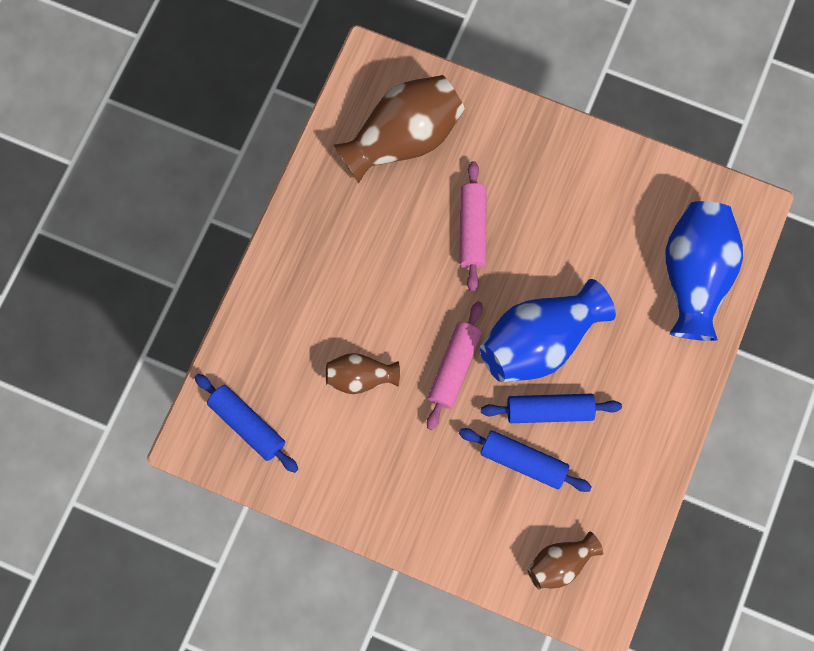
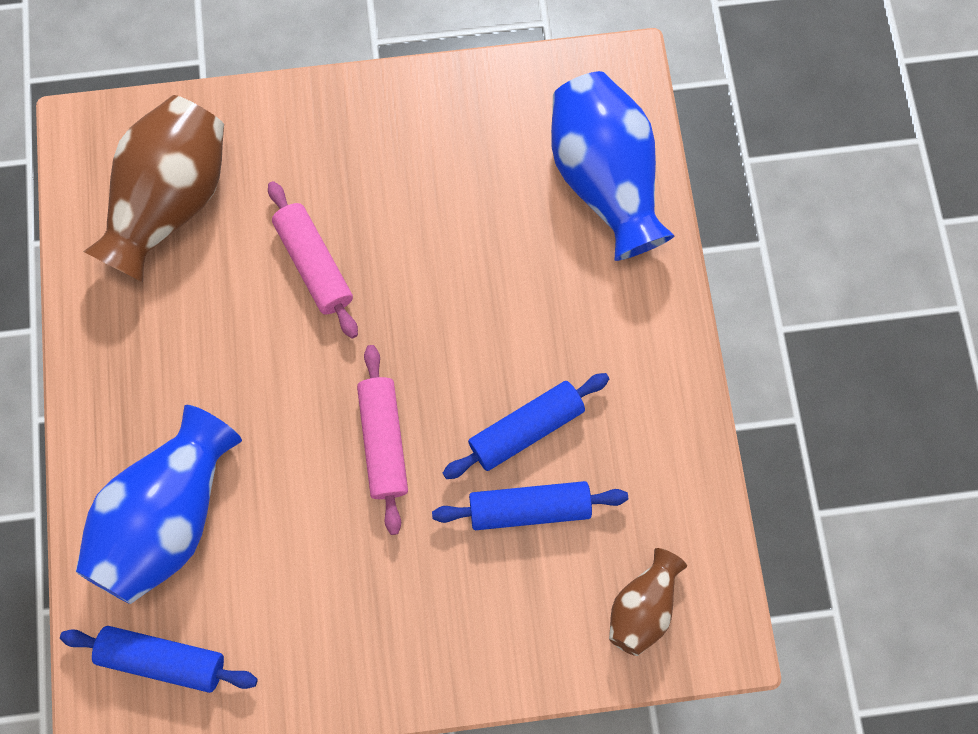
camera: 30 degrees left, 0 degrees up
(360, 377) = (275, 518): brown vase -> none
(540, 342) = (468, 353): blue vase -> blue vase (170, 515)

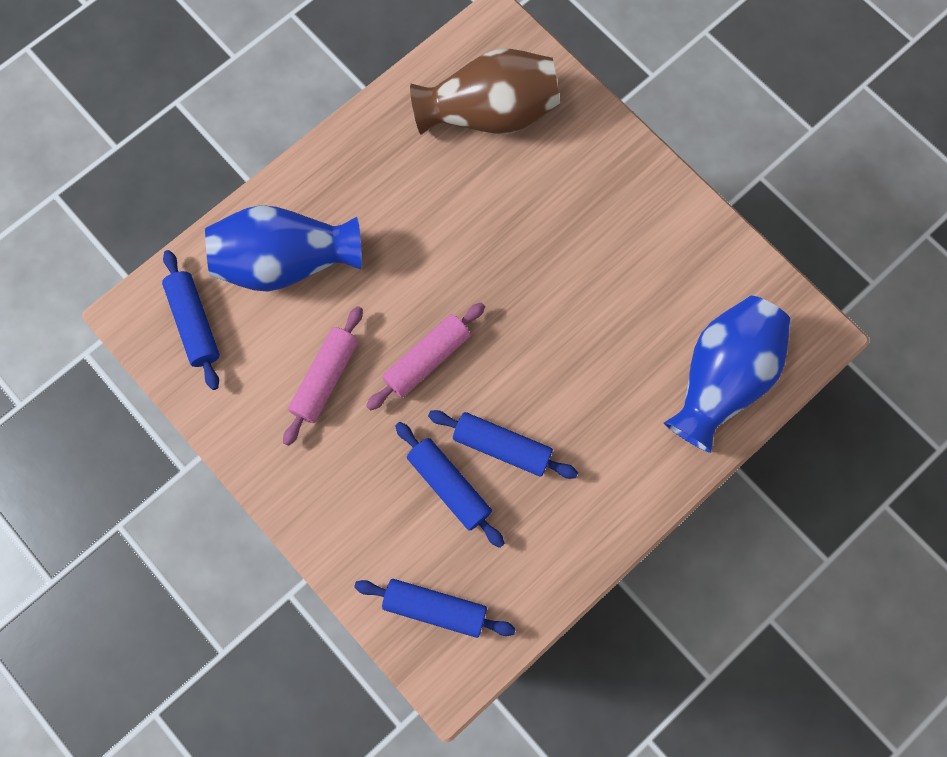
camera: 55 degrees right, 0 degrees up
(314, 264) = (514, 231): pink rolling pin -> pink rolling pin (325, 378)
(642, 606) = (435, 608): brown vase -> blue rolling pin

